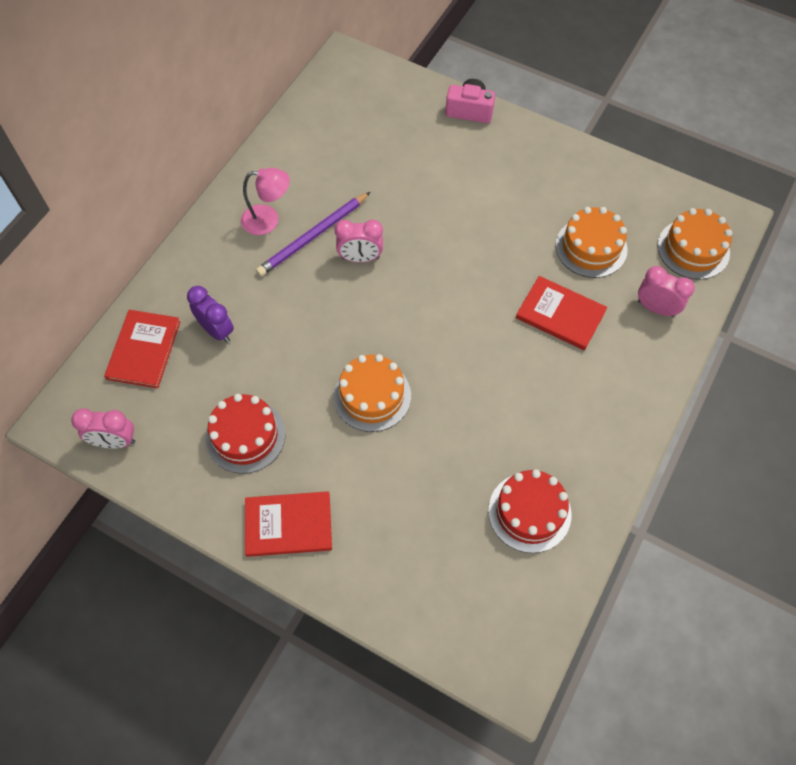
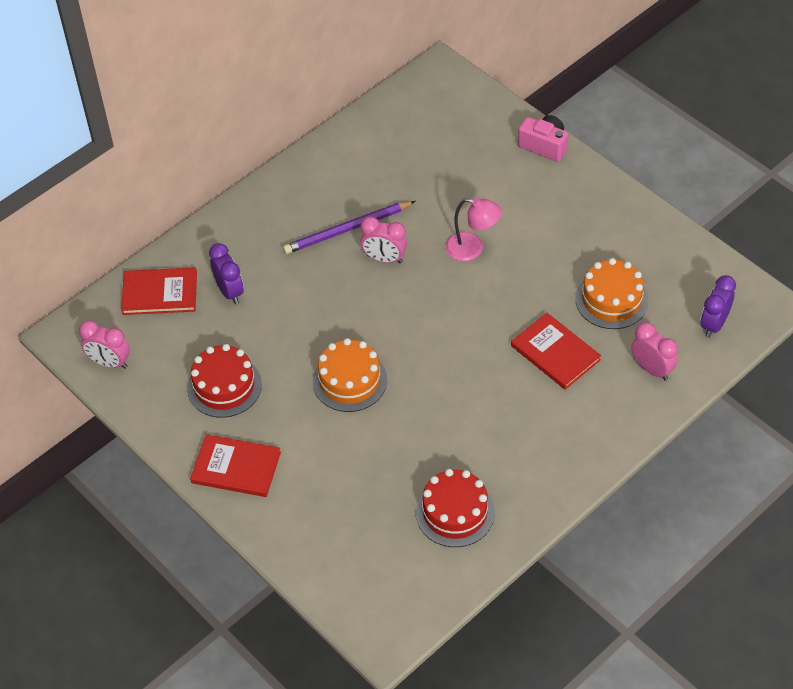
camera: 20 degrees right, 10 degrees down
(144, 350) = (160, 293): red book -> red book turned 60 degrees clockwise
(268, 220) = (311, 205): pink lamp -> pink lamp (472, 249)
(693, 249) = (714, 324): orange cake -> purple clock

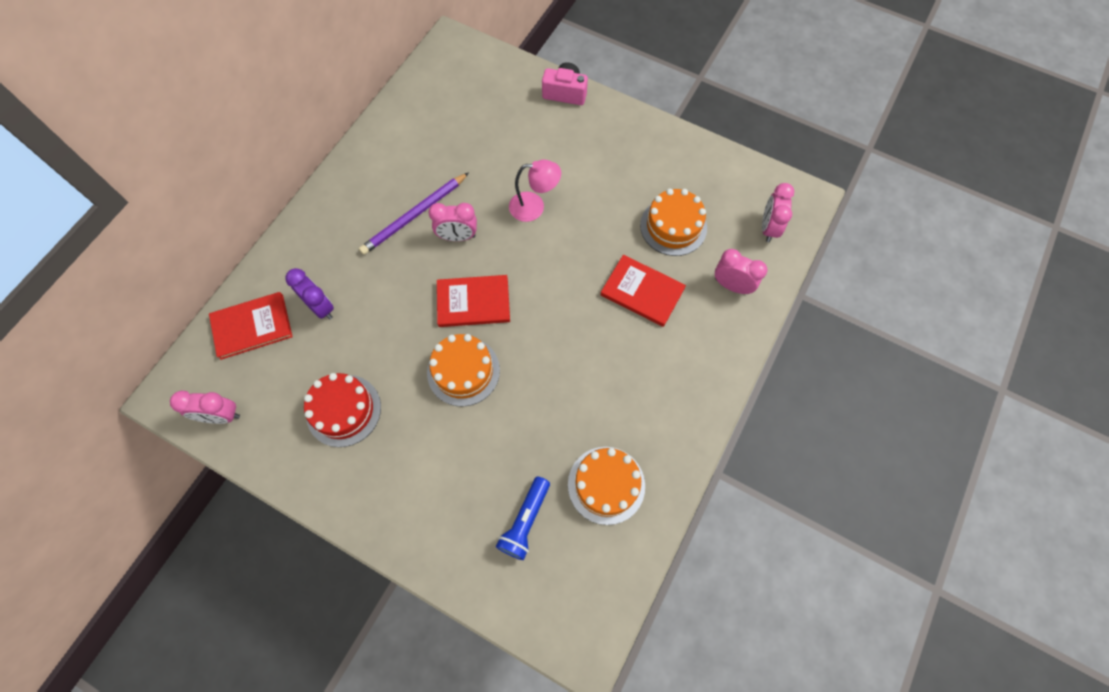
camera: 20 degrees left, 15 degrees up
(236, 467) = (380, 497): red book -> red book (473, 302)
(366, 522) = (525, 521): none -> blue flashlight
(455, 512) = (606, 485): red cake -> orange cake
(714, 324) = (768, 228): purple clock -> pink clock

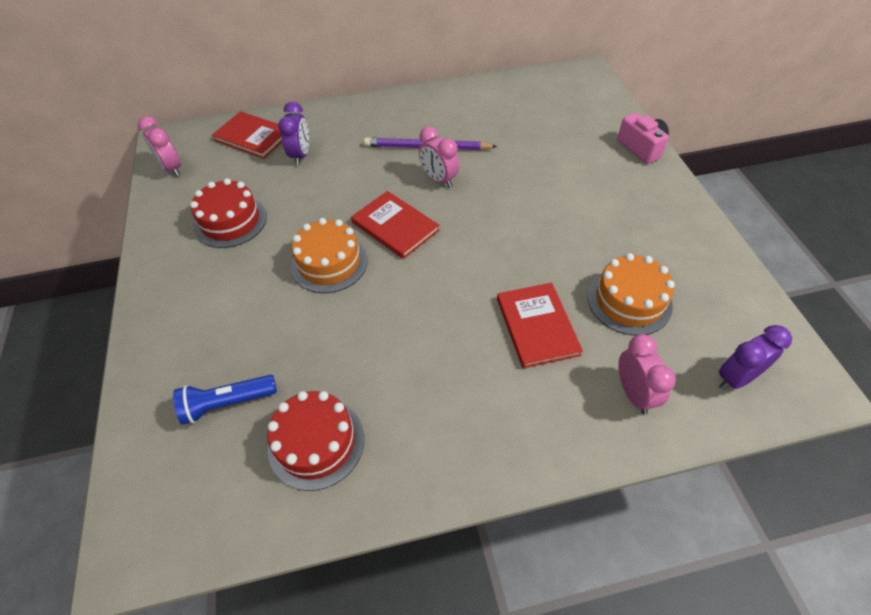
camera: 50 degrees right, 15 degrees down
(534, 207) = (520, 201): pink lamp -> none
(606, 485) = (316, 442): orange cake -> red cake
(768, 228) = (736, 378): pink clock -> purple clock

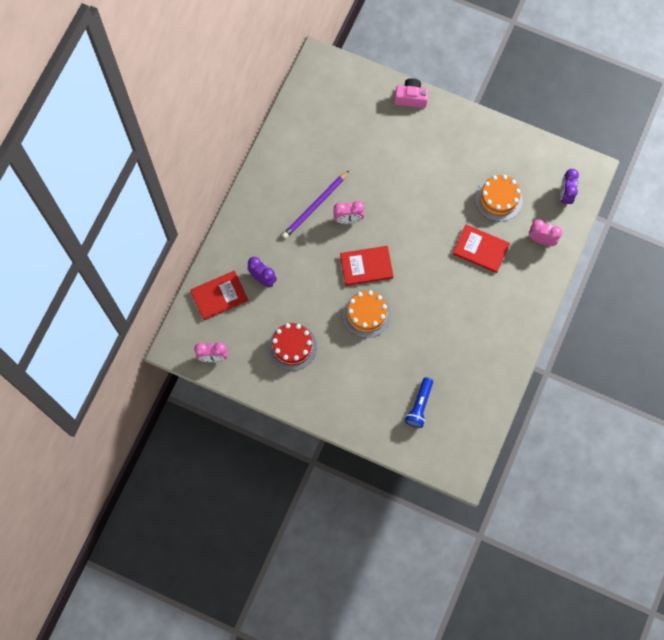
camera: 55 degrees left, 20 degrees up
(316, 442) = (468, 379): red cake -> none

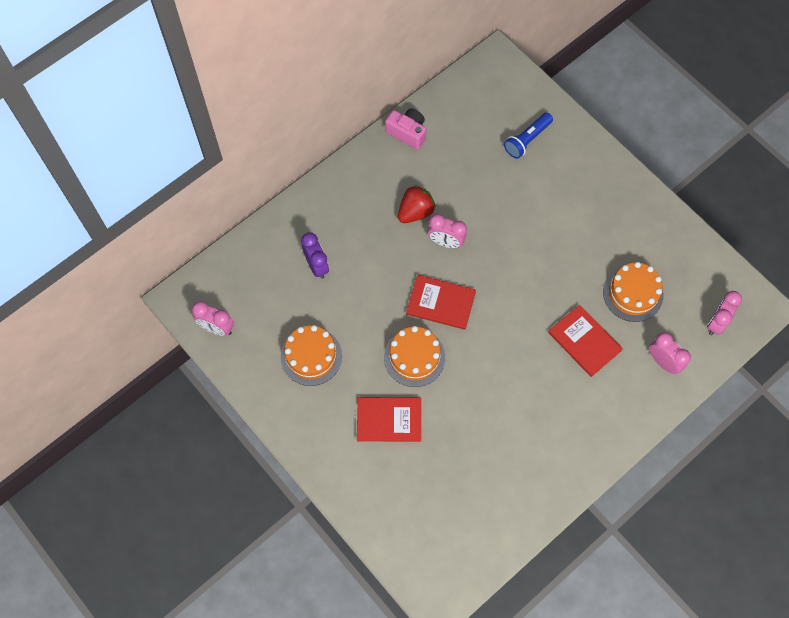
camera: 25 degrees right, 5 degrees down
(219, 296) = (258, 264): red book -> red book (389, 420)
(292, 347) = (311, 356): red cake -> orange cake
(315, 206) = (415, 212): purple pencil -> red strawberry
(411, 98) = (582, 140): pink camera -> pink camera (407, 133)
(419, 405) = (424, 491): blue flashlight -> blue flashlight (527, 140)
(565, 195) = (716, 322): purple clock -> pink clock

